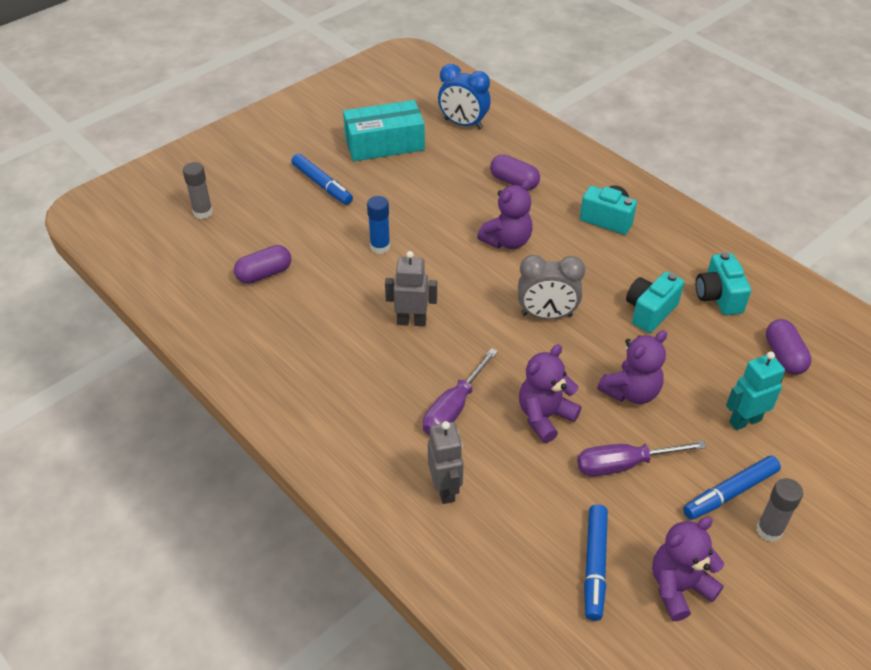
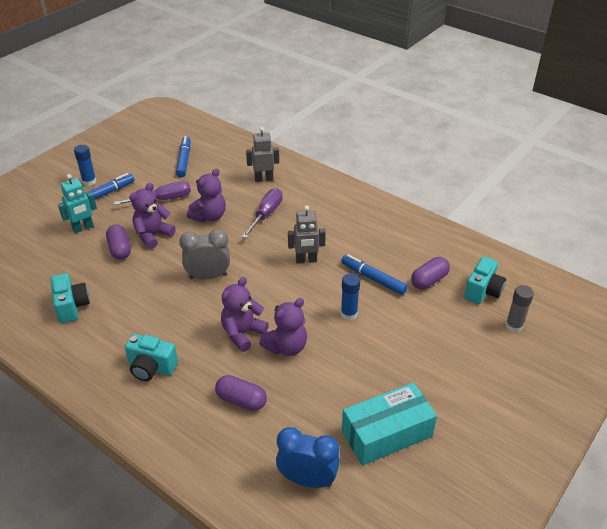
camera: 170 degrees right, 5 degrees down
(322, 184) = (426, 370): blue marker -> blue marker (373, 278)
(445, 489) = (263, 179): grey robot -> grey robot turned 105 degrees clockwise
(650, 311) = (129, 288): turquoise camera -> turquoise camera (483, 291)
(679, 587) = (143, 158): purple teddy bear -> purple teddy bear (286, 347)
(769, 530) = (89, 181): grey glue stick -> blue glue stick
(784, 356) = (39, 269): purple capsule -> purple capsule (120, 249)

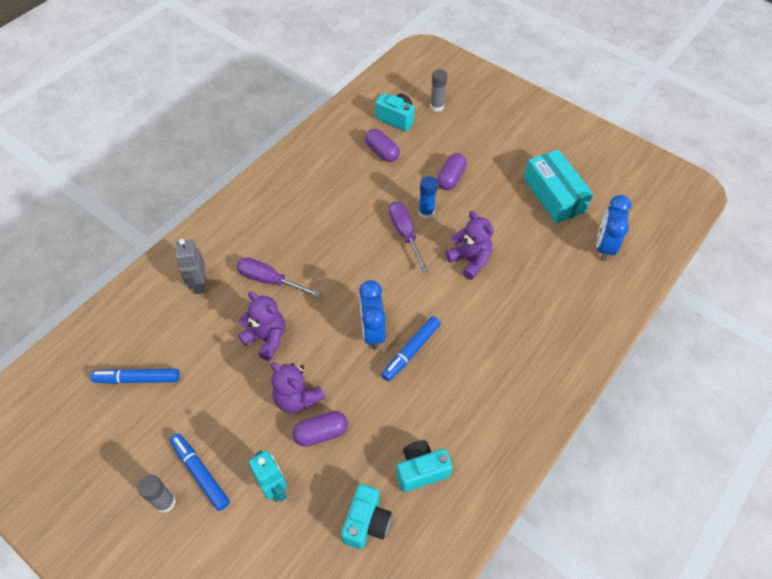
camera: 90 degrees left, 15 degrees up
(89, 181) = (165, 502): blue glue stick -> grey glue stick
(151, 368) = (504, 372): turquoise camera -> turquoise camera (366, 522)
(164, 199) = (224, 394): purple screwdriver -> purple screwdriver (404, 233)
(208, 276) = (372, 332): grey clock -> blue clock
(241, 400) = (534, 293): purple capsule -> purple capsule (451, 178)
(242, 333) = (454, 296): purple teddy bear -> none
(306, 260) = (350, 244): grey robot -> none
(373, 278) = (379, 192): blue marker -> blue marker (411, 351)

